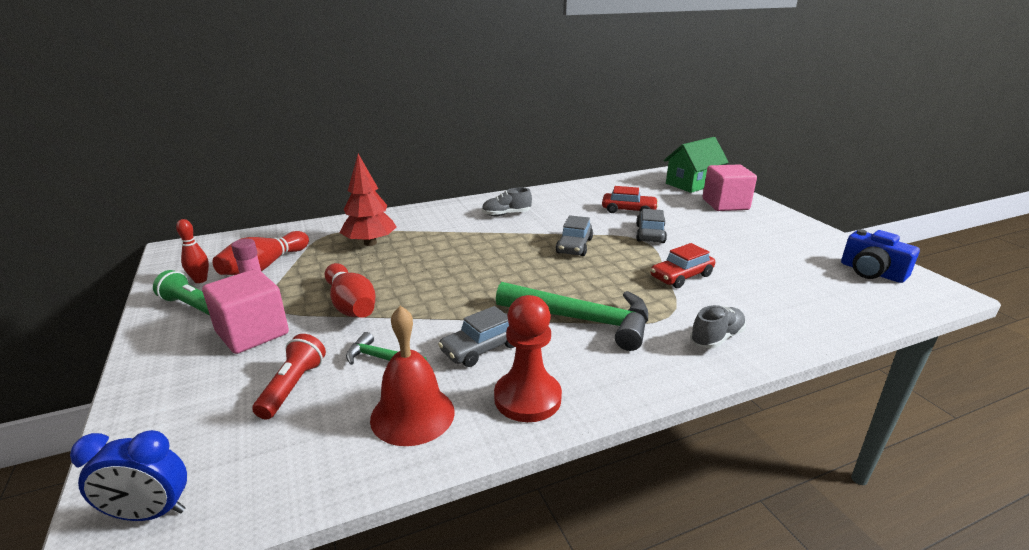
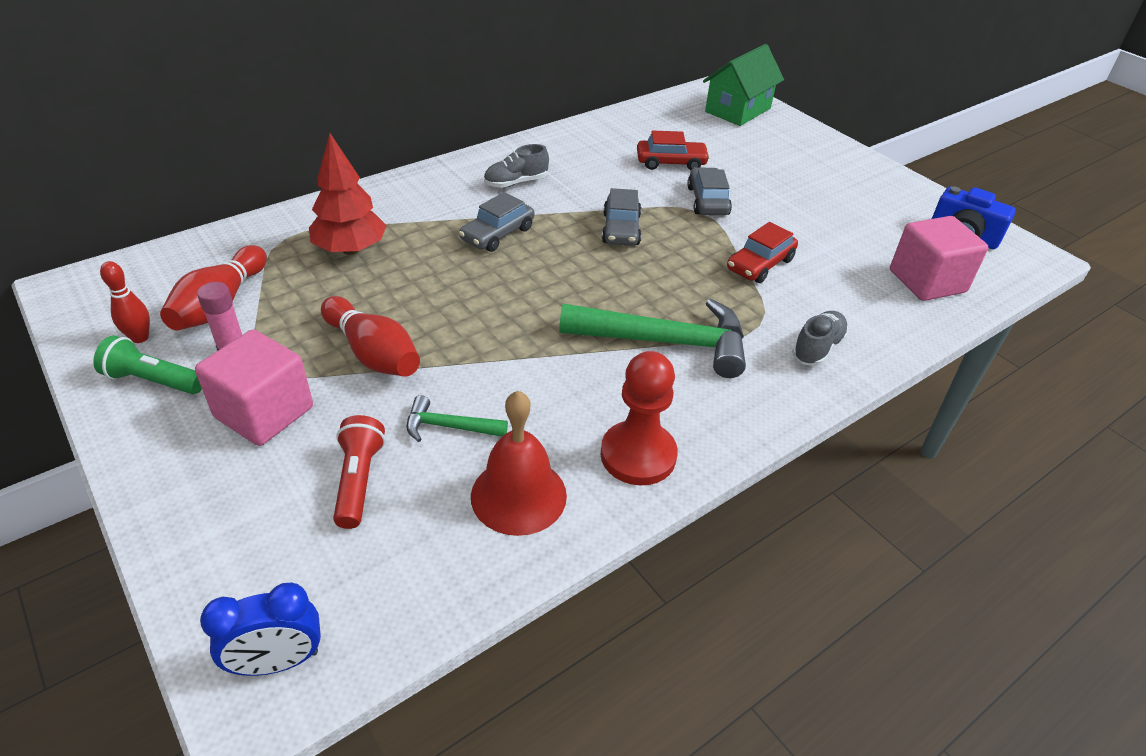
camera: 15 degrees left, 15 degrees up
(482, 348) = (563, 396): grey car -> grey car (497, 234)
(725, 204) = (785, 143): pink cube -> pink cube (927, 281)

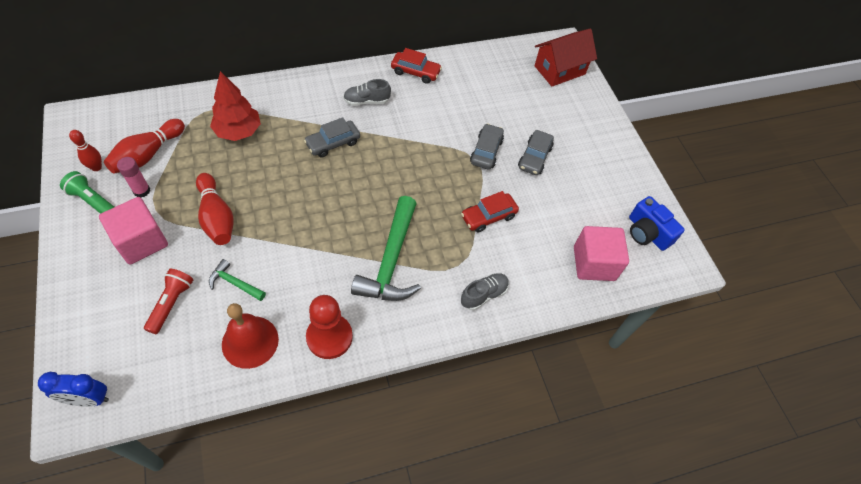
camera: 15 degrees right, 15 degrees up
(621, 229) = (414, 160): grey car -> grey car (534, 157)
(665, 342) = (391, 260): green hammer -> green hammer turned 75 degrees clockwise
(671, 162) = (481, 109): red car -> red car (415, 72)
(738, 110) = (559, 70): green house -> red house

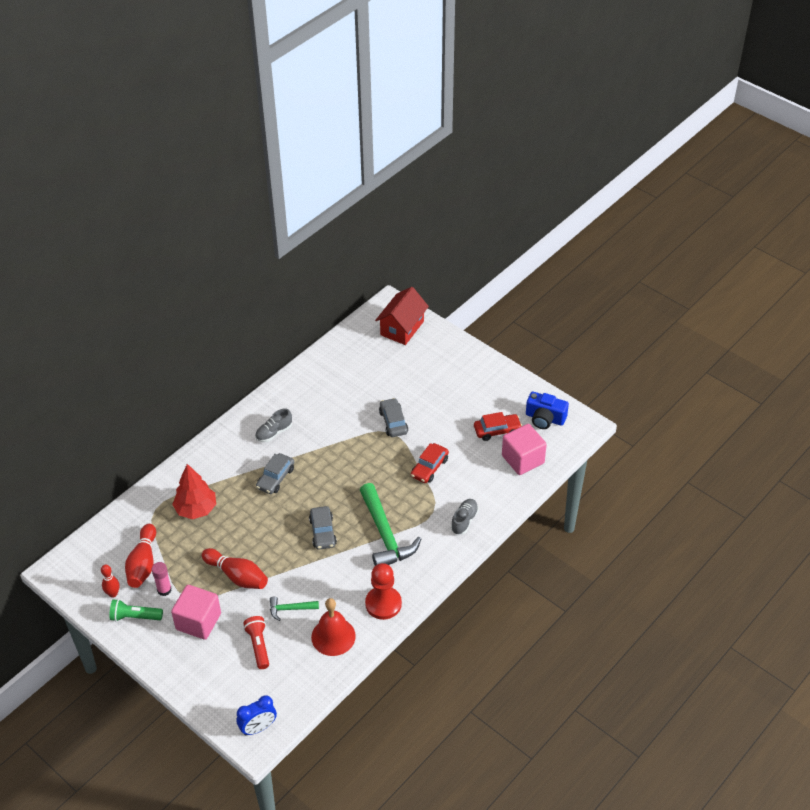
camera: 25 degrees left, 10 degrees down
(415, 72) = (292, 389): red car -> red car (497, 430)
(534, 157) = (431, 407): grey car -> grey car (323, 532)

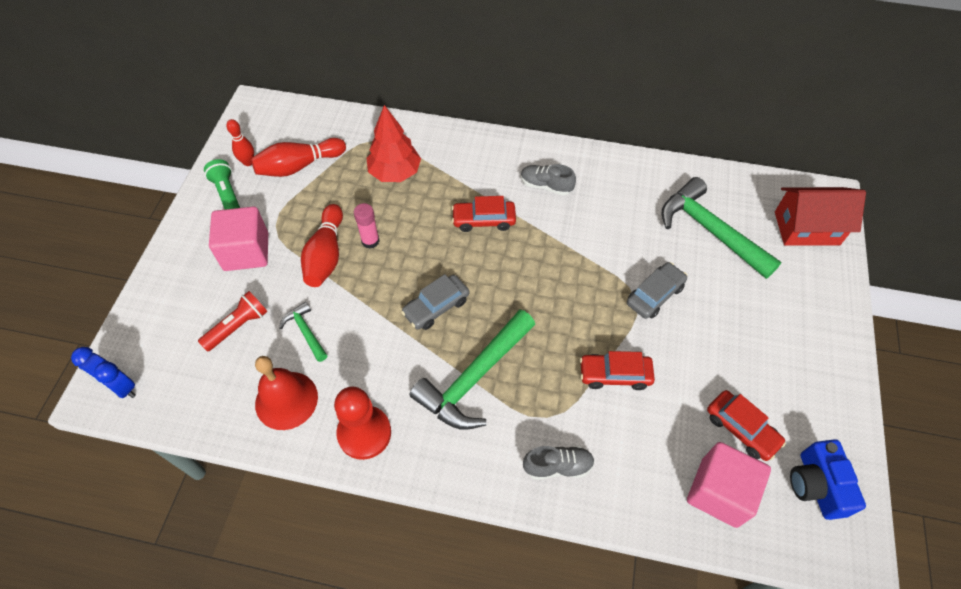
camera: 60 degrees right, 10 degrees up
(164, 590) = (274, 201): pink glue stick -> pink glue stick (370, 241)
(275, 478) = (484, 220): grey car -> red car
(370, 372) = (710, 230): none -> green hammer

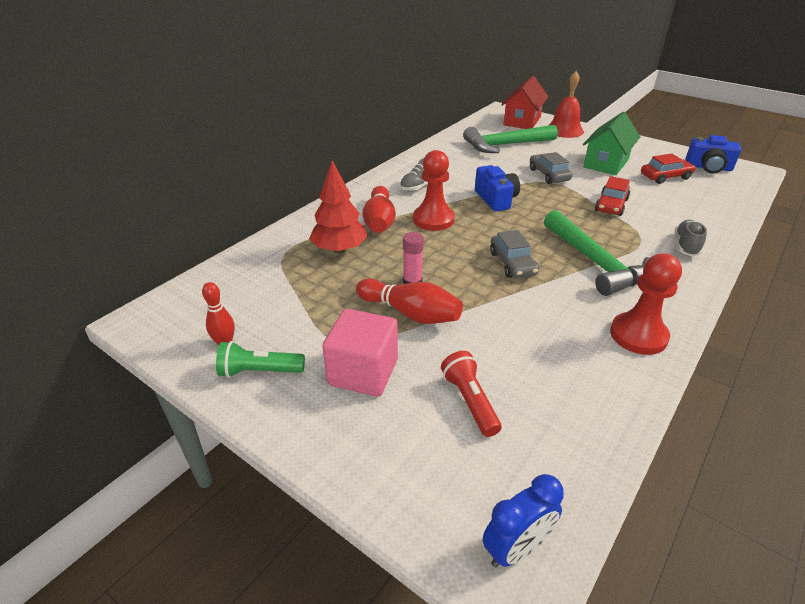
camera: 65 degrees left, 20 degrees down
(286, 400) = (585, 381): red bell -> red bell (564, 130)
(299, 166) = (271, 306): red bowling pin -> red bowling pin (379, 221)
(305, 331) = (502, 348): green hammer -> none
(484, 220) = (433, 219): red car -> red pawn
(558, 259) = (496, 199): none -> blue camera
(719, 492) = (712, 195): pink cube -> none
(735, 351) = (606, 163): none -> green house

